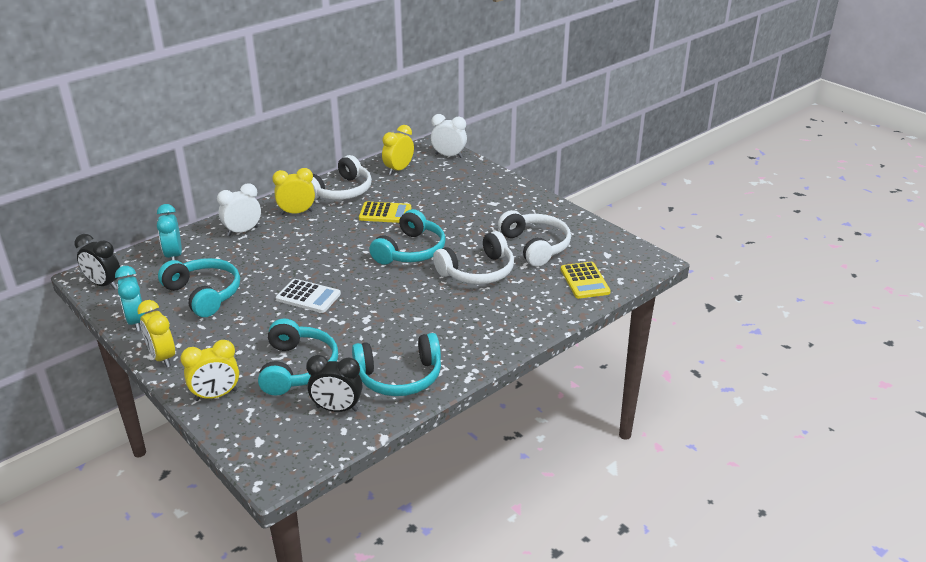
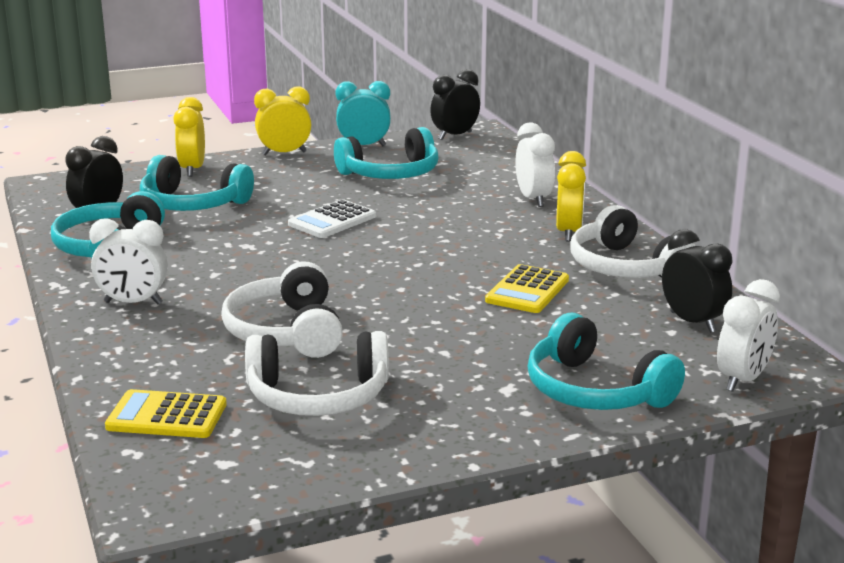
camera: 110 degrees right, 10 degrees down
(174, 256) = (495, 164): turquoise clock -> none
(398, 170) = (692, 322): yellow clock -> black clock
(410, 251) = (392, 293): turquoise headphones -> turquoise headphones (595, 390)
(476, 335) = (133, 303): none -> white clock

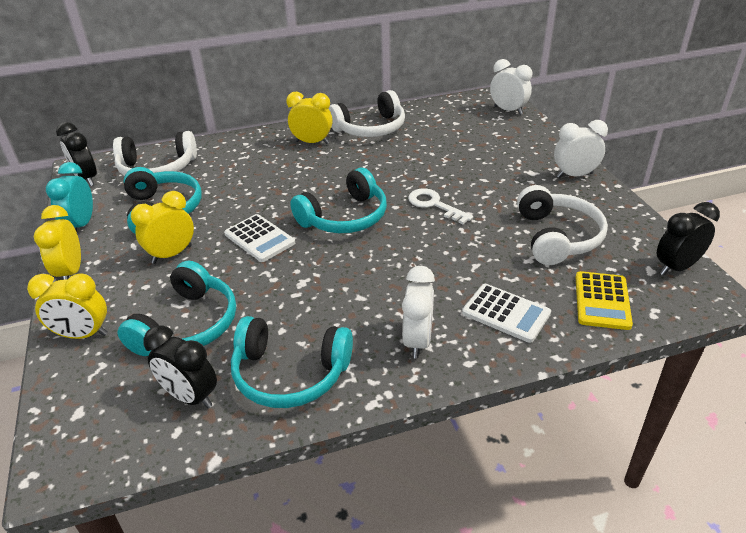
camera: 85 degrees left, 15 degrees up
(162, 351) = (506, 313): none -> white calculator
(286, 332) = (467, 253): white headphones -> white headphones (157, 168)
(307, 186) = (172, 254): none -> yellow clock
(404, 312) = (434, 205): none -> white key
(527, 290) = (401, 160): yellow calculator -> none
(533, 199) = (247, 151): white clock -> white clock (574, 175)
(595, 390) = (528, 147): turquoise headphones -> turquoise headphones (344, 217)
(692, 322) = (444, 116): black clock -> black clock (676, 267)

